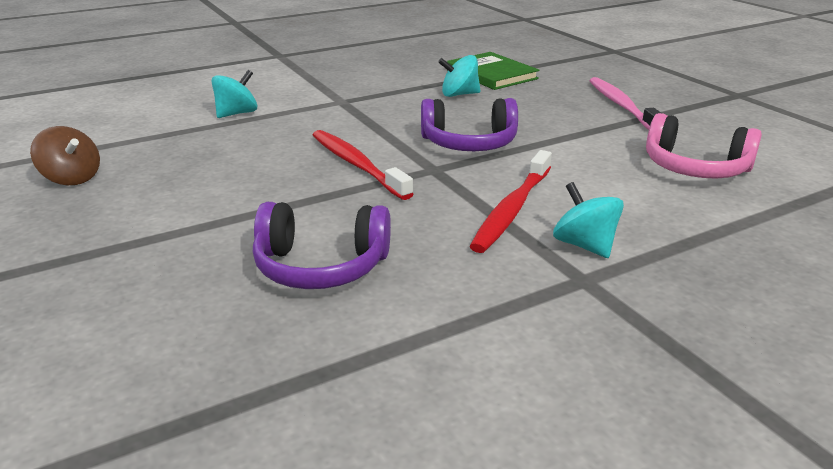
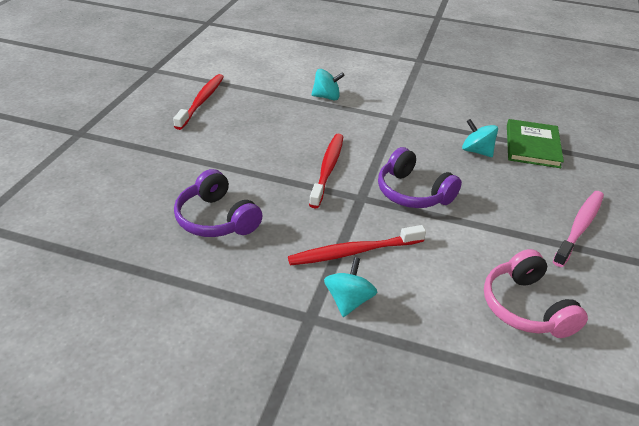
camera: 45 degrees right, 10 degrees up
(72, 178) = (201, 101): brown spinning top -> red toothbrush

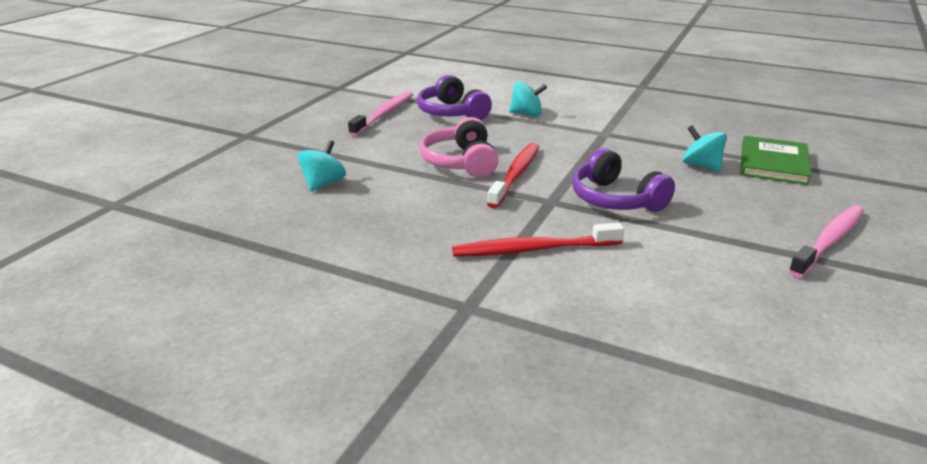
camera: 10 degrees right, 10 degrees down
(201, 101) = (384, 114): red toothbrush -> pink toothbrush
(216, 219) = (377, 212): purple headphones -> purple headphones (451, 113)
(348, 301) = (518, 294): turquoise spinning top -> turquoise spinning top (323, 183)
(525, 307) = (747, 314): pink headphones -> pink headphones (460, 162)

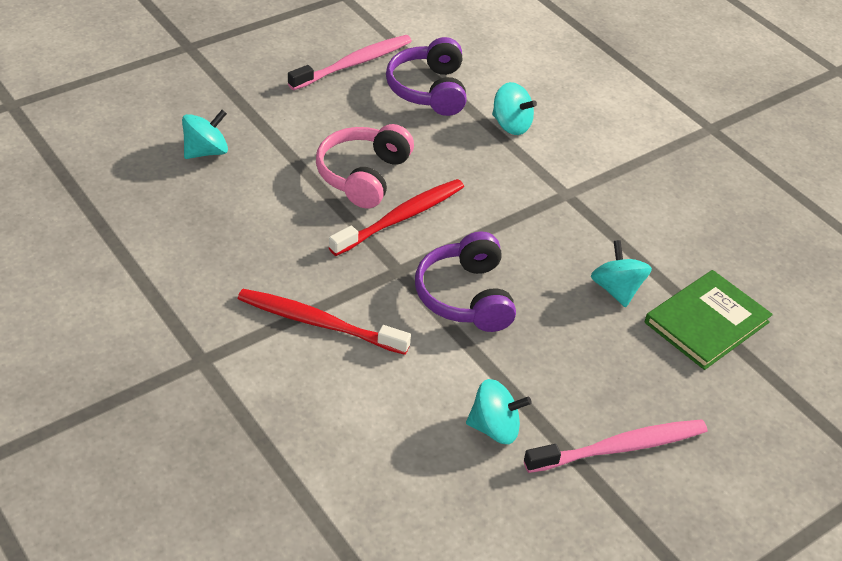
camera: 25 degrees right, 15 degrees up
(739, 262) = (494, 428): none -> turquoise spinning top

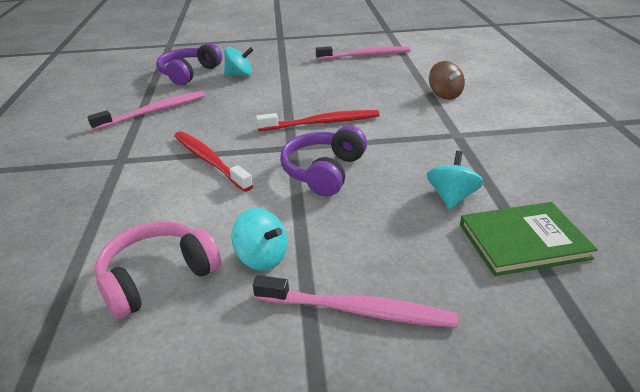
camera: 35 degrees right, 10 degrees down
(152, 262) = (153, 112): none -> pink toothbrush
(363, 175) = (319, 100): pink headphones -> pink headphones (158, 277)
(429, 90) = (402, 71): purple headphones -> purple headphones (189, 73)
(511, 125) = (444, 95): turquoise spinning top -> brown spinning top

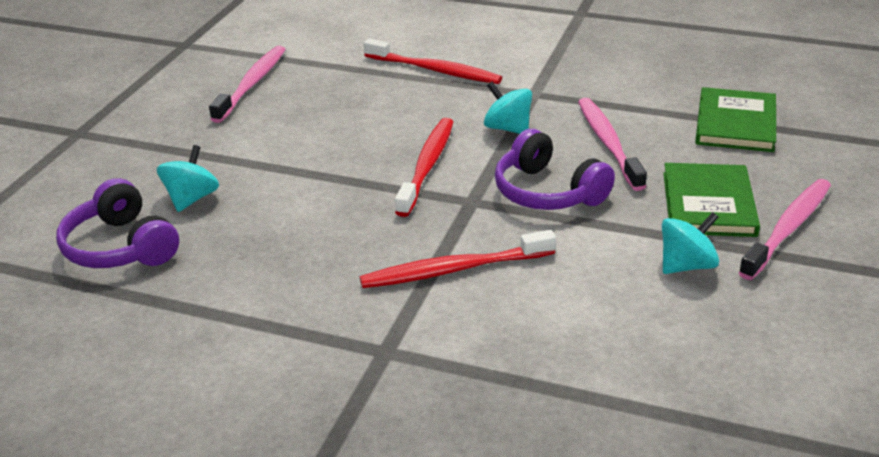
camera: 65 degrees left, 0 degrees up
(153, 112) = (242, 302): pink toothbrush -> pink toothbrush (608, 143)
(158, 277) = (686, 341): pink headphones -> none
(365, 251) = (709, 204): none -> green book
(444, 95) = (435, 70): brown spinning top -> red toothbrush
(451, 197) = (650, 134): turquoise spinning top -> turquoise spinning top (508, 128)

